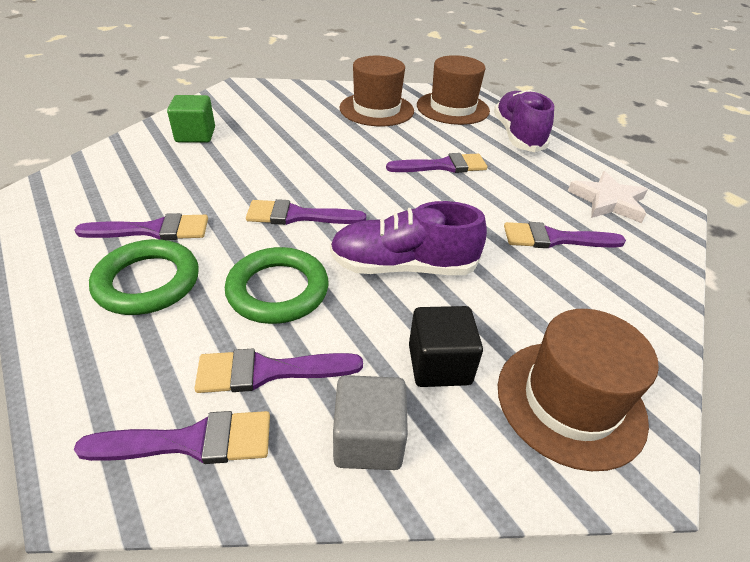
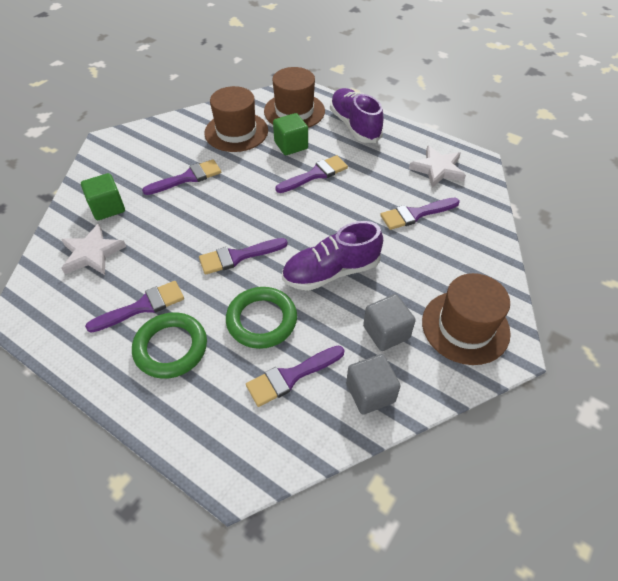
camera: 20 degrees left, 10 degrees up
(146, 167) = (92, 253): none -> white star
(191, 441) = (274, 435): purple brush -> purple brush (187, 178)
(430, 134) = (291, 145): none -> green cube
(439, 364) = (386, 332): black cube -> grey cube

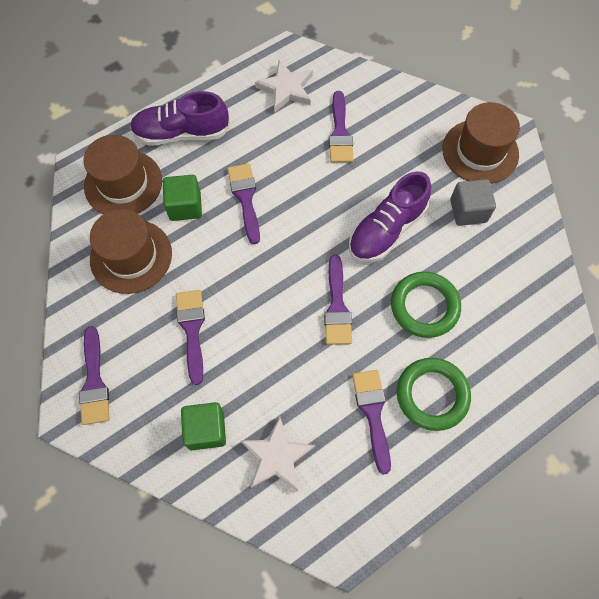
camera: 70 degrees left, 15 degrees up
(291, 376) = (492, 300): purple brush -> purple brush (94, 382)
(331, 272) = (386, 230): purple shoe -> purple shoe turned 45 degrees clockwise
(370, 393) = (523, 245): grey cube -> none

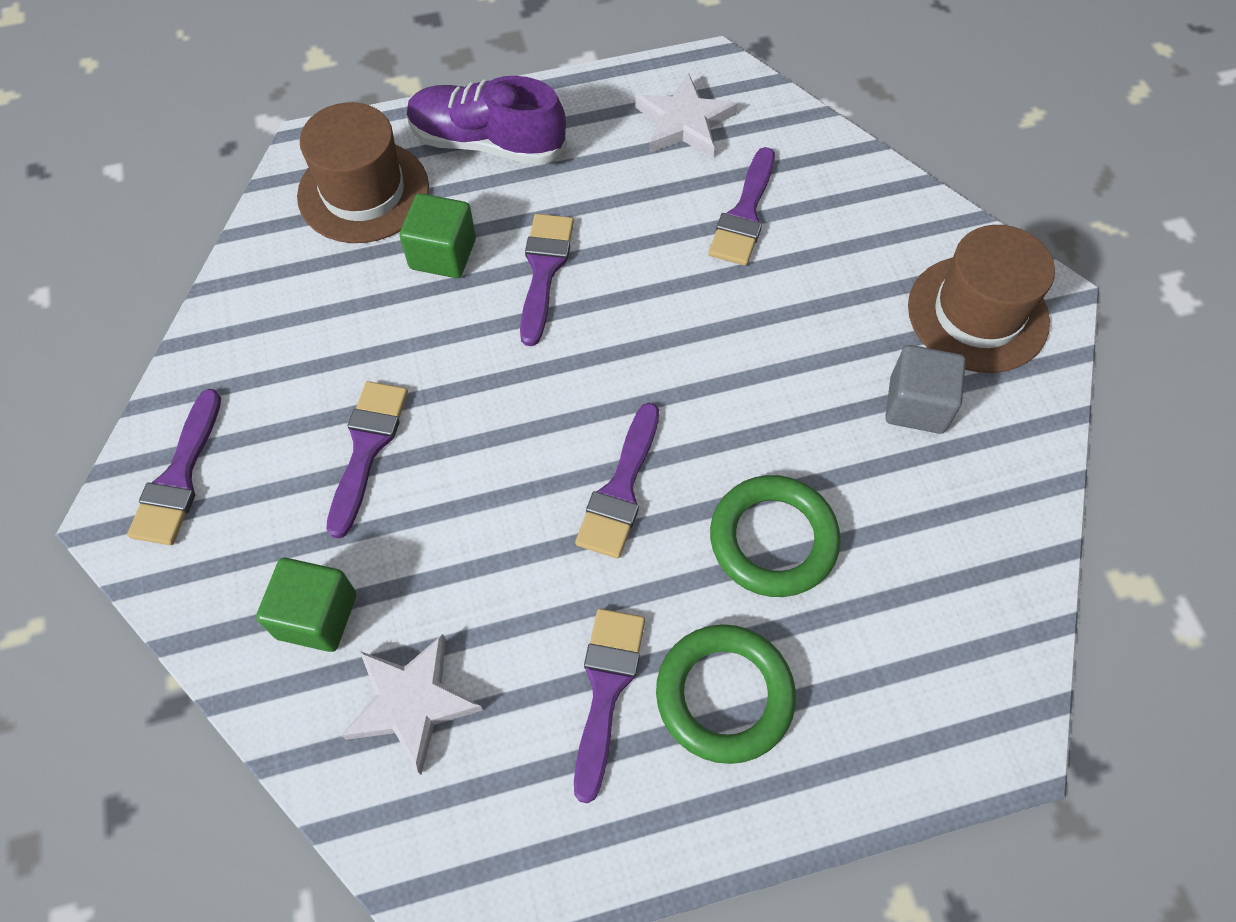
camera: 20 degrees right, 5 degrees down
(131, 256) = (324, 304): brown hat -> none
(386, 230) = (759, 391): purple shoe -> none

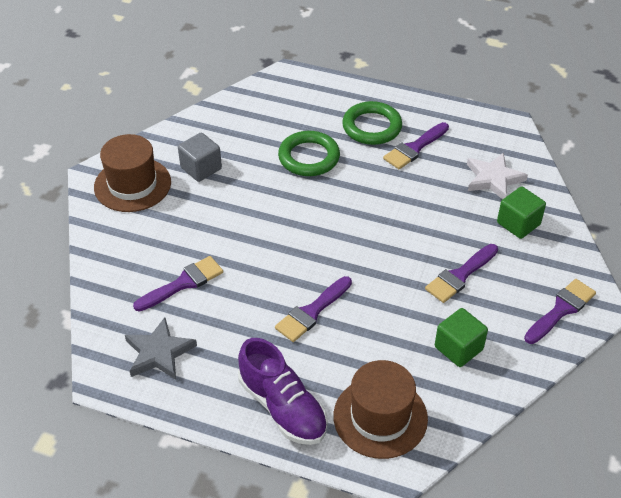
camera: 145 degrees left, 15 degrees down
(443, 254) = (359, 351): green cube -> green cube (458, 348)
(620, 490) = (355, 202): purple brush -> none
(684, 122) = (159, 353): white star -> grey star

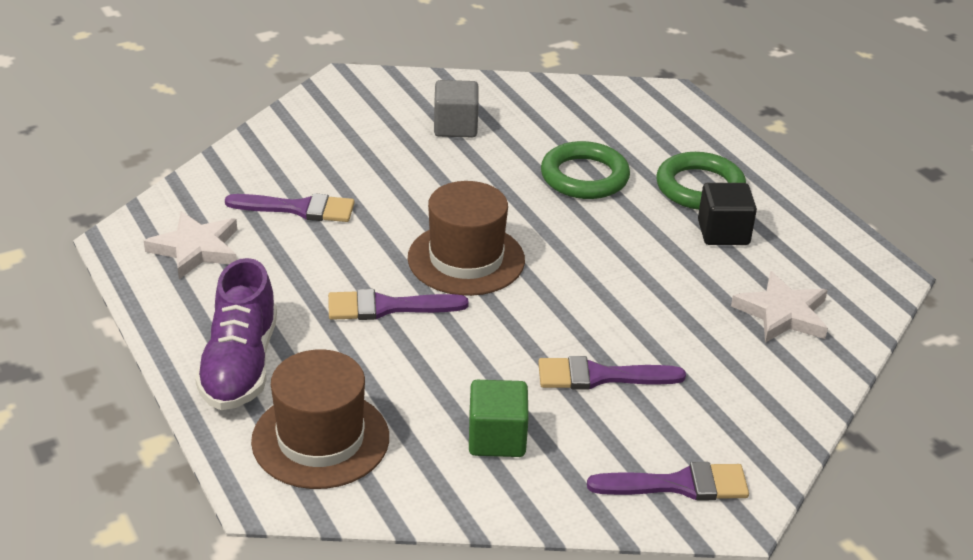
camera: 40 degrees right, 10 degrees down
(132, 184) = (369, 105): brown hat -> brown hat (466, 259)
(159, 353) = (196, 249): grey star -> white star
(414, 148) = (723, 233): purple brush -> black cube
(518, 224) = (750, 372): green cube -> none

